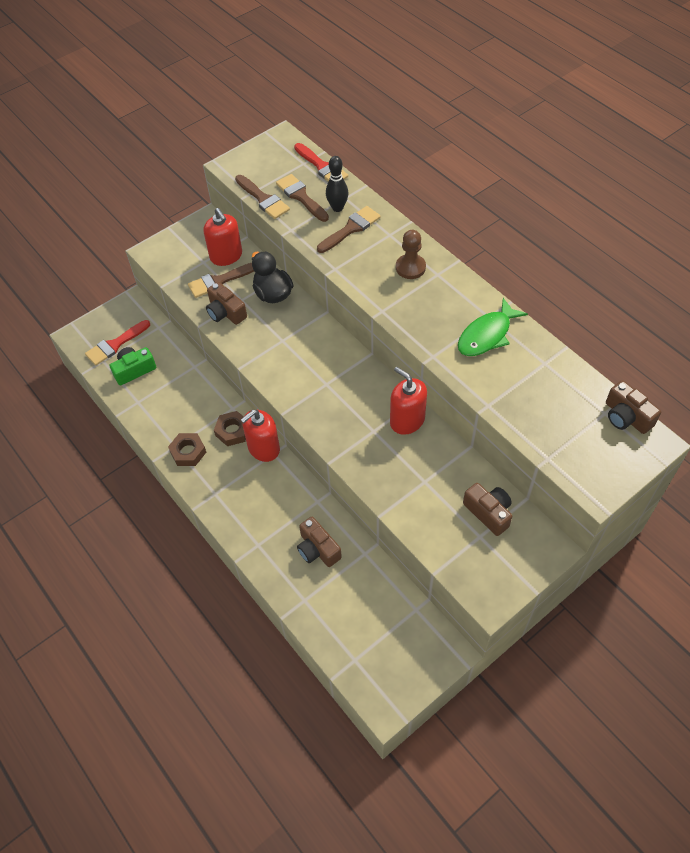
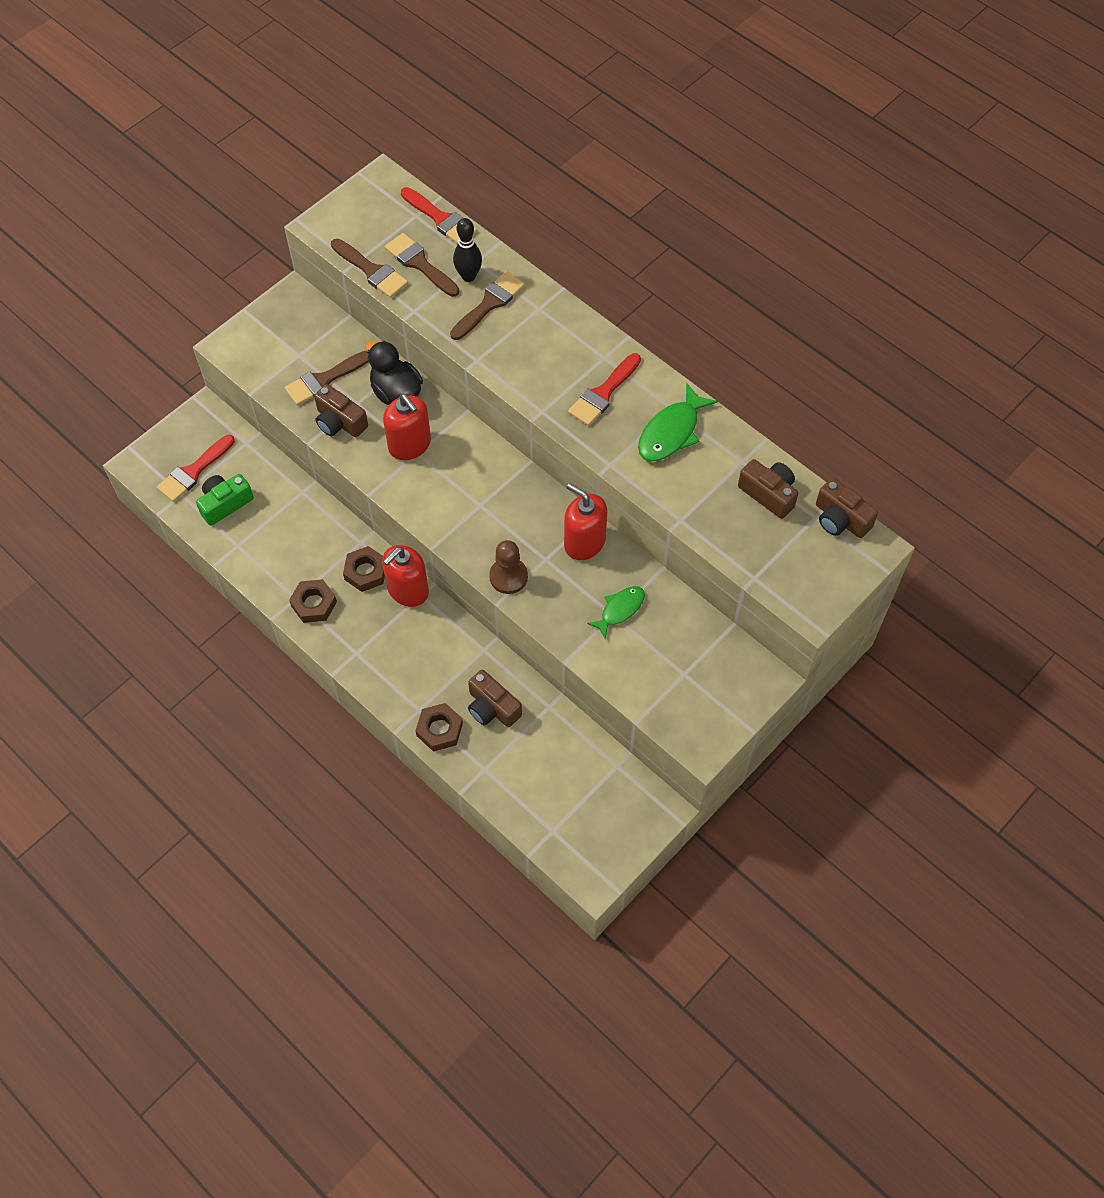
camera: 10 degrees left, 5 degrees up
(226, 256) = (327, 344): red soap dispenser -> red soap dispenser (410, 445)
(272, 563) = (439, 729): none -> brown nut
(410, 267) = (570, 351): brown pawn -> brown pawn (508, 577)
(430, 477) = (620, 610): none -> green fish
(434, 301) = (603, 393): none -> red brush
(488, 512) = (692, 645): brown camera -> brown camera (768, 494)

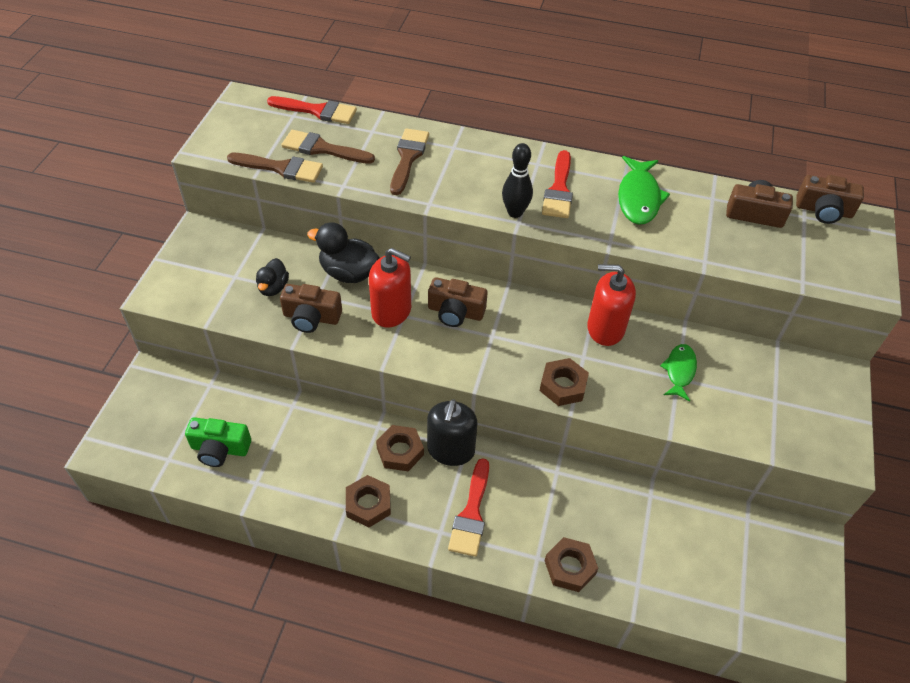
camera: 30 degrees left, 10 degrees down
(194, 471) = (169, 432): red brush -> red brush (471, 513)
(225, 504) = (220, 449): green camera -> green camera turned 105 degrees counterclockwise
(324, 379) = (273, 288): brown brush -> black duck
(408, 590) = (451, 450): red soap dispenser -> black soap dispenser
(468, 276) = (374, 144): black bowling pin -> black bowling pin (515, 212)
(492, 707) = (602, 521): brown camera -> brown camera (455, 312)
(508, 577) = (563, 386): brown pawn -> brown nut

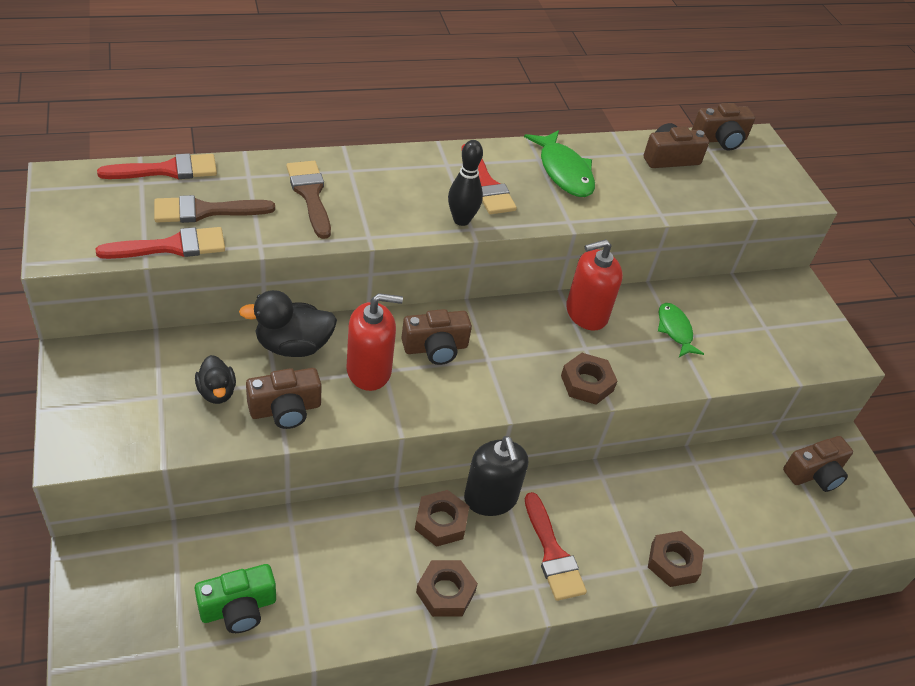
camera: 35 degrees left, 5 degrees down
(280, 168) = (171, 246): brown brush -> red brush
(764, 554) = (814, 474): none -> brown camera

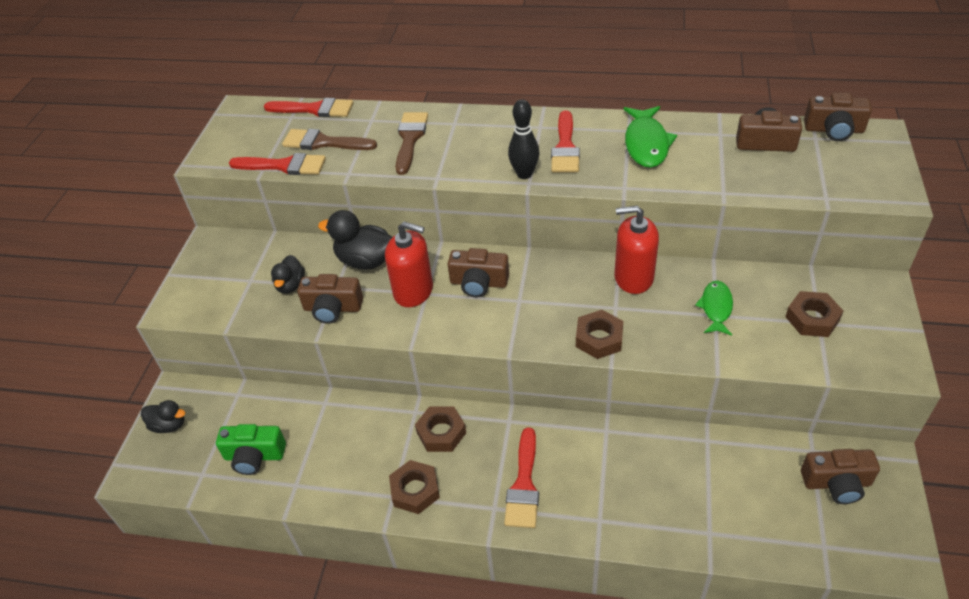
camera: 35 degrees right, 0 degrees up
(103, 602) = (169, 425): none -> black duck
(490, 498) = (493, 424): black soap dispenser -> none
(673, 562) = (635, 525): brown nut -> brown nut (812, 319)

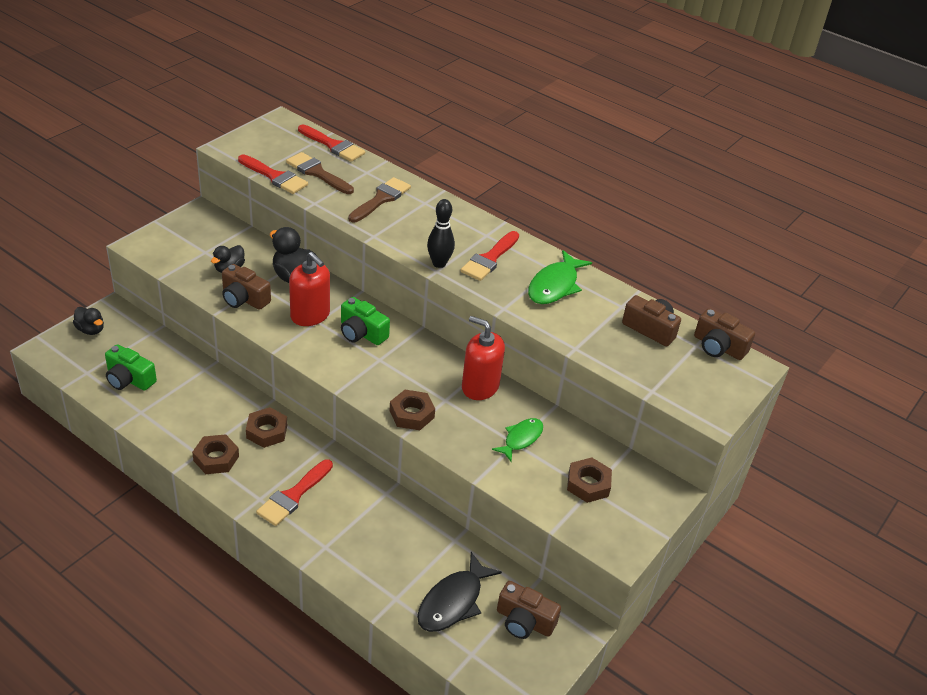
camera: 20 degrees right, 5 degrees down
(478, 283) = (361, 333): brown camera -> green camera
(761, 503) = (453, 601): none -> black fish

